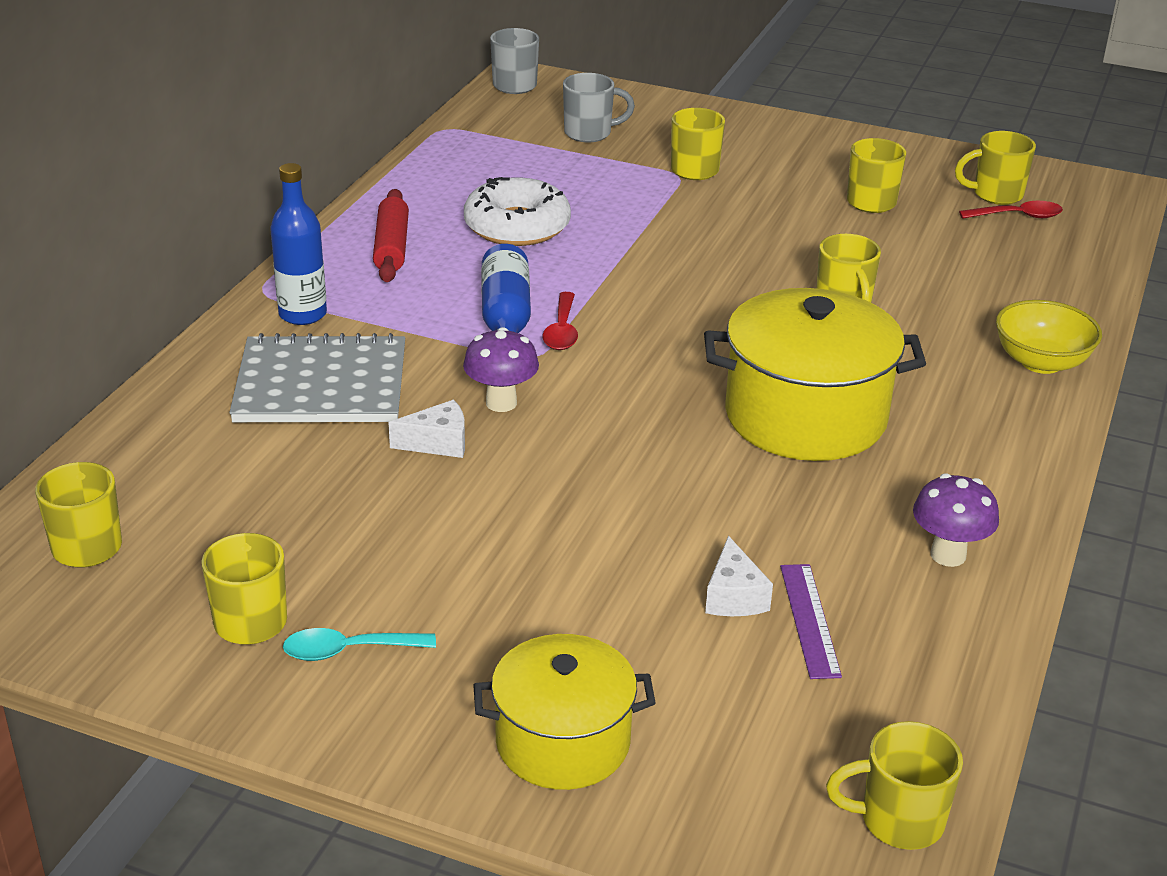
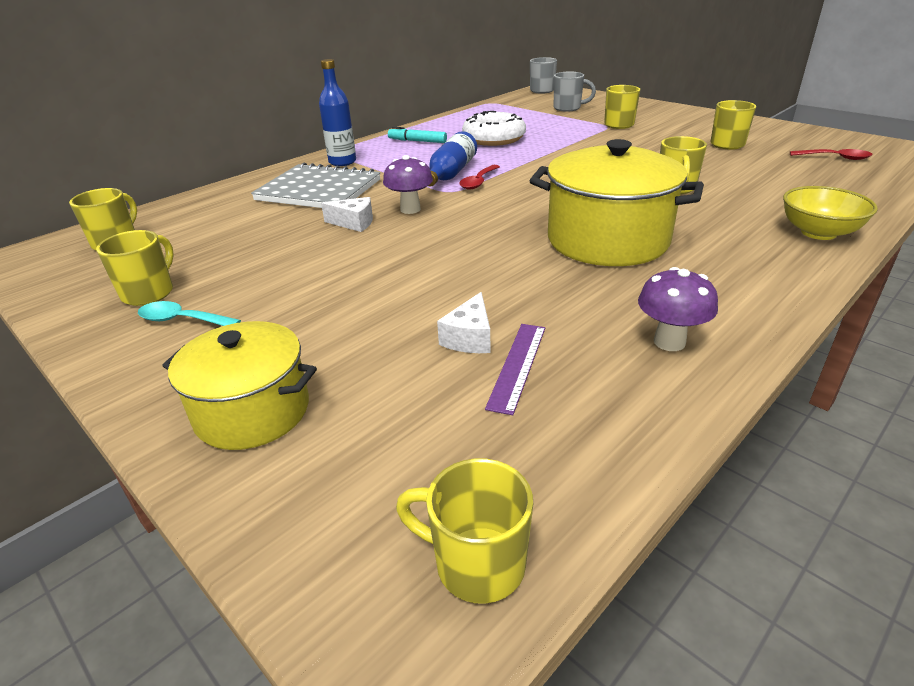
camera: 25 degrees right, 0 degrees up
(392, 247) = (417, 141): red rolling pin -> turquoise marker
(995, 195) = (822, 147): yellow mug -> none

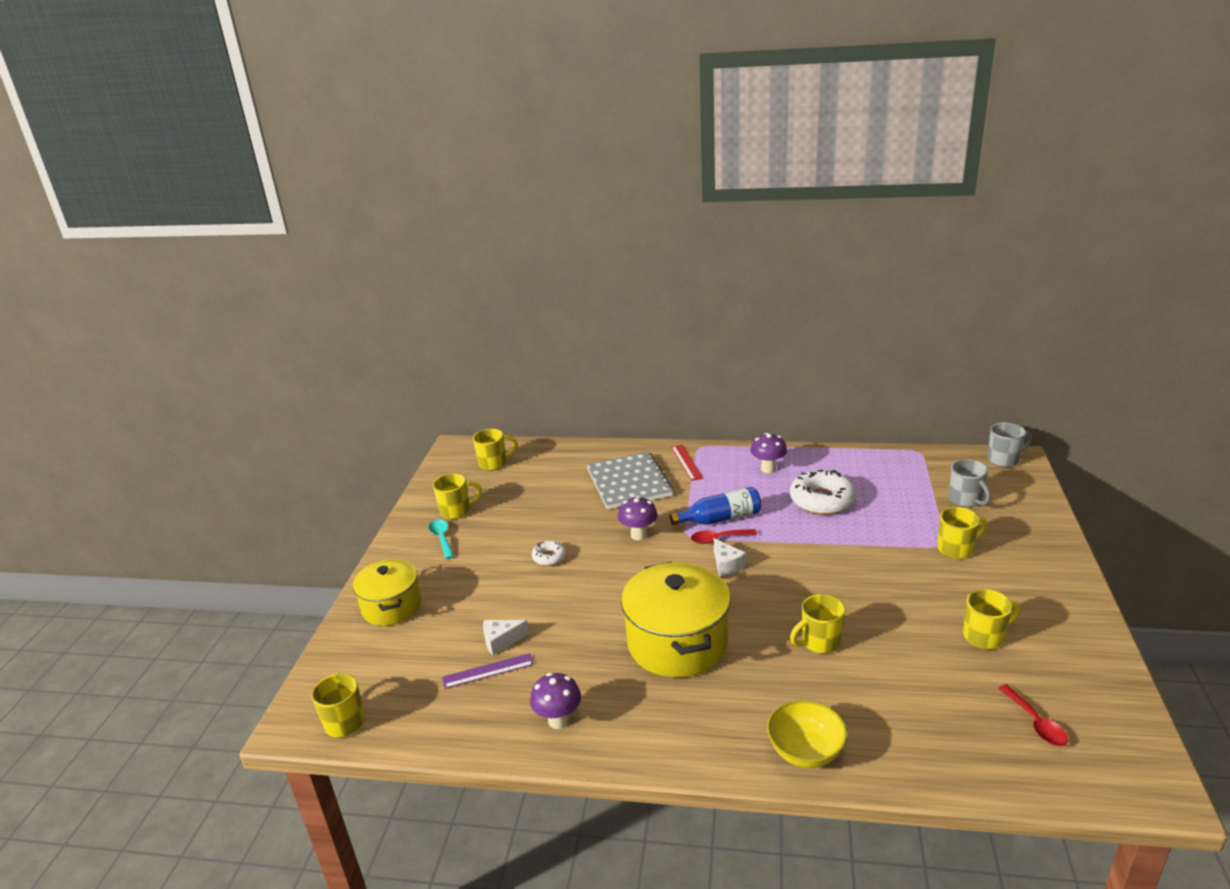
camera: 55 degrees right, 5 degrees down
(342, 162) = (686, 462): blue bottle -> red ruler
(354, 223) = (596, 525): white cheese -> white cheese (727, 565)
(361, 262) = (549, 557): none -> white donut
(417, 141) = (768, 469): turquoise marker -> purple mushroom

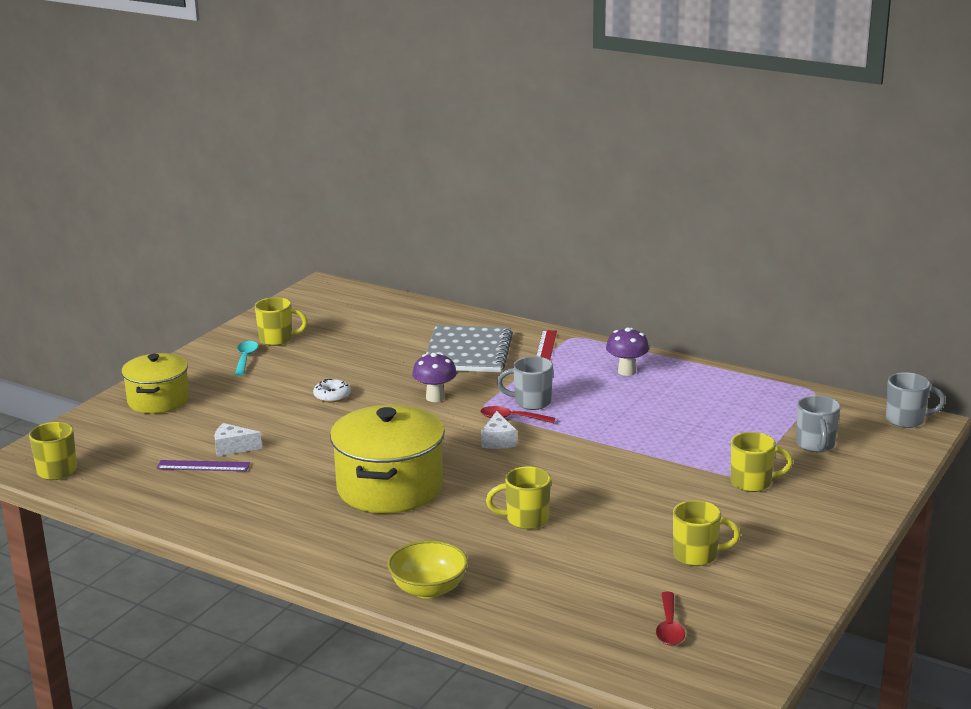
camera: 20 degrees right, 5 degrees down
(494, 463) = (347, 307): yellow mug -> none
(558, 720) = (233, 514): purple mushroom -> none
(720, 518) = (531, 402): blue bottle -> grey mug
(822, 500) = (654, 411): white donut -> none

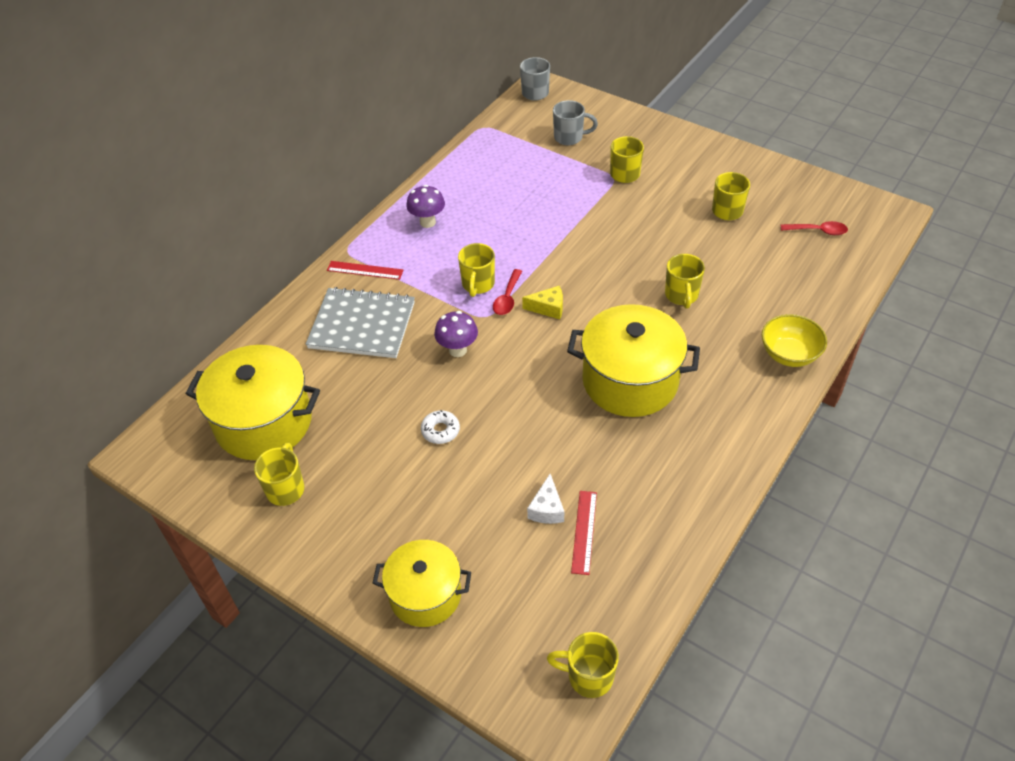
camera: 85 degrees left, 25 degrees up
(203, 466) = (584, 532): purple ruler -> red ruler
(245, 358) = (330, 516): turquoise spoon -> none
(350, 324) = (264, 422): none -> yellow pot
(498, 441) = (548, 308): white cheese -> yellow cheese
(531, 402) = (478, 284): grey mug -> yellow mug

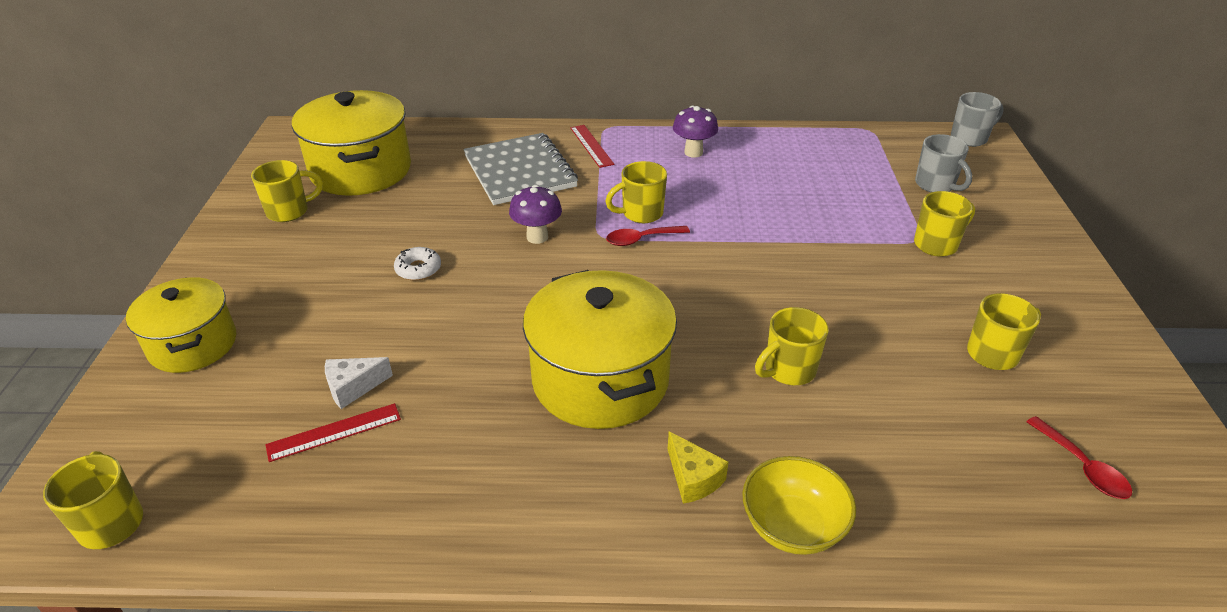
camera: 55 degrees right, 10 degrees down
(548, 308) = (655, 272): yellow cheese -> yellow cheese (693, 478)

